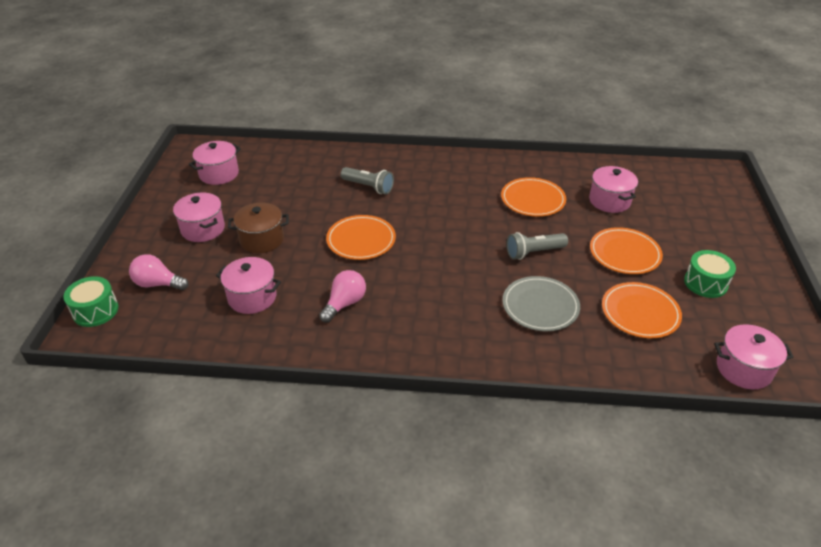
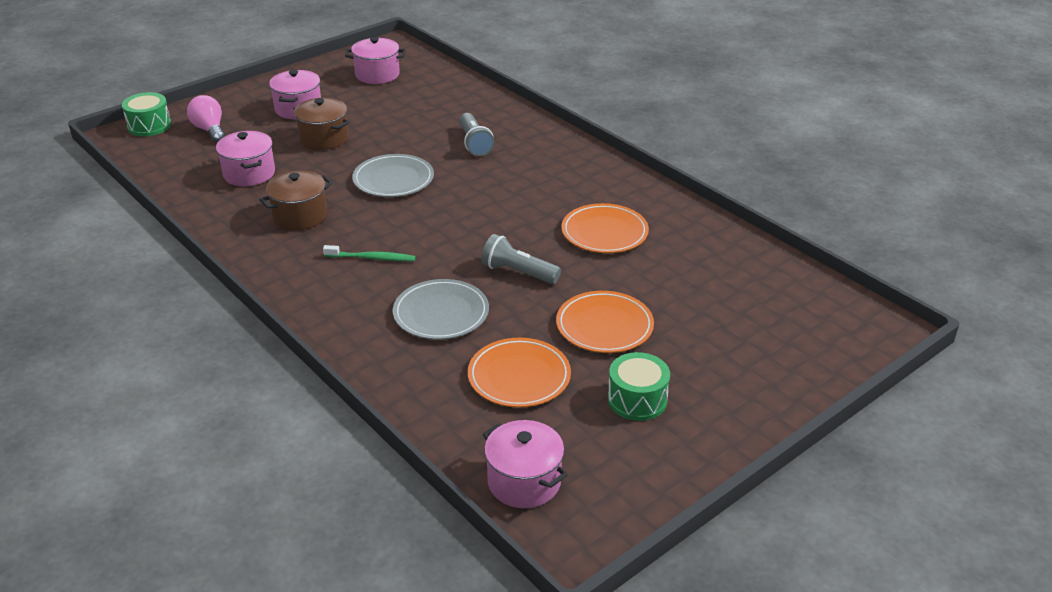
camera: 45 degrees right, 5 degrees down
(344, 304) = (300, 216): pink light bulb -> brown pot
(361, 240) = (393, 179): orange plate -> grey plate
(441, 300) = (372, 258): none -> green toothbrush
(609, 201) = (684, 277): pink pot -> none

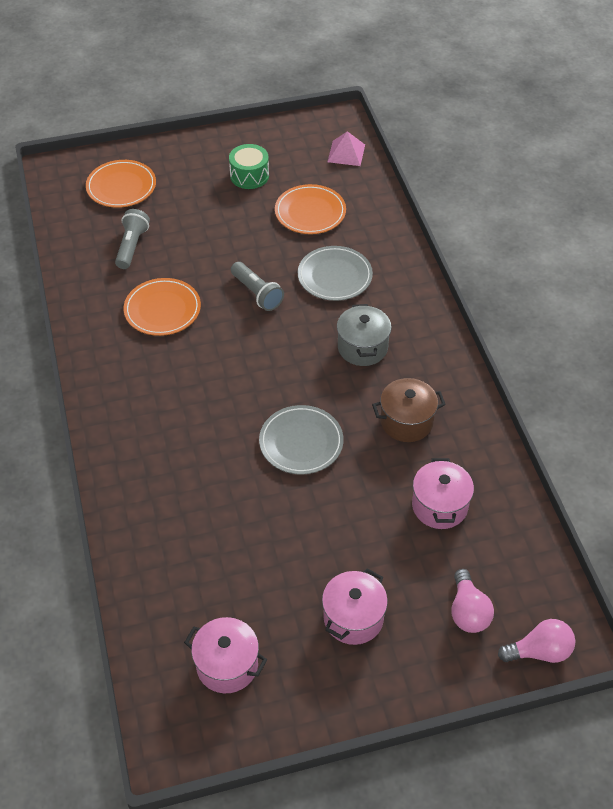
camera: 155 degrees left, 15 degrees up
(149, 125) = (539, 651): green drum -> pink light bulb
(324, 138) = (344, 541): brown pot -> none
(372, 258) = (362, 347): green toothbrush -> grey pot
(474, 143) = (193, 470): grey flashlight -> grey flashlight (132, 246)
(524, 482) = (346, 153): pink pot -> pink pyramid
(604, 326) = (229, 229): orange plate -> orange plate (121, 187)

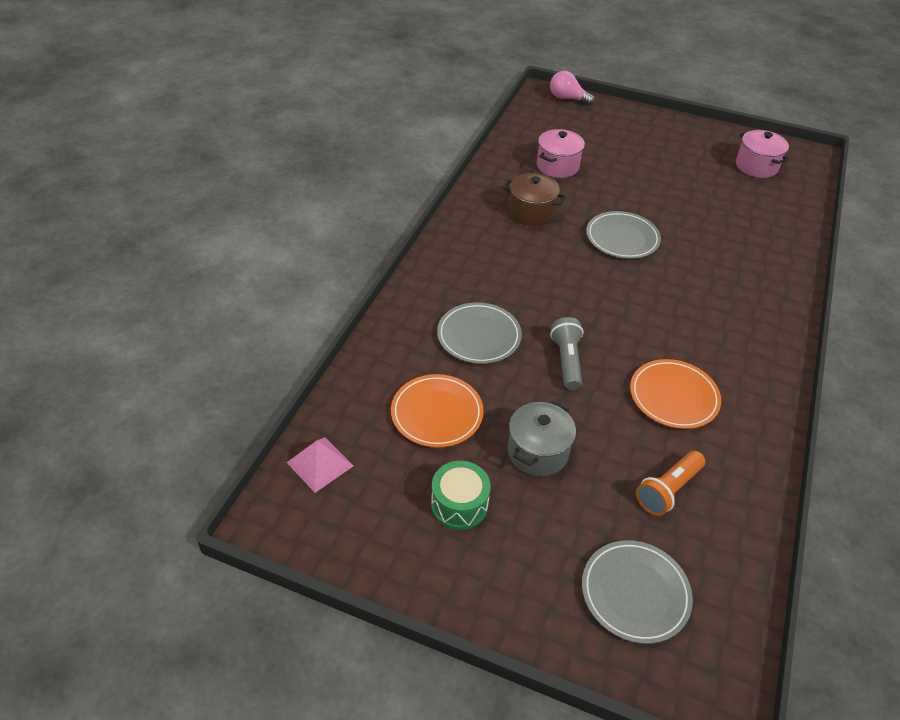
camera: 145 degrees left, 5 degrees down
(121, 187) = (635, 593): orange plate -> grey plate
(132, 246) = (668, 490): grey flashlight -> orange flashlight
(353, 618) = (661, 150): pink pot -> none
(362, 347) = (514, 270): grey pot -> grey pot (537, 452)
(468, 611) = (590, 125): pink light bulb -> none

